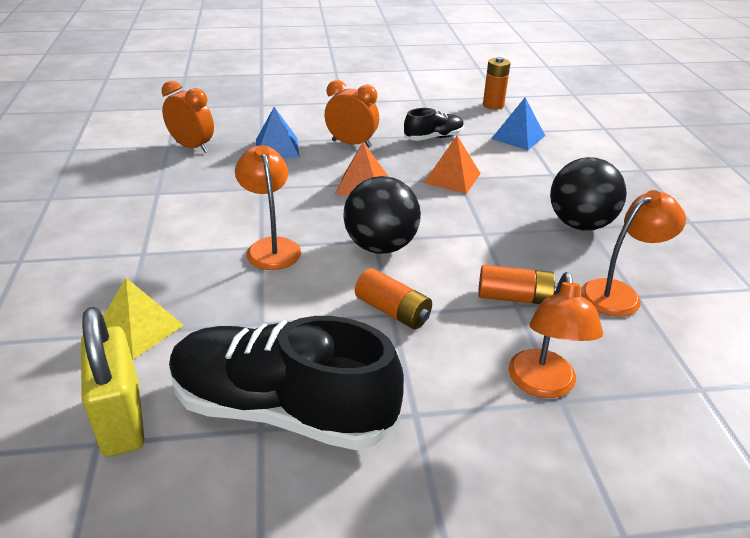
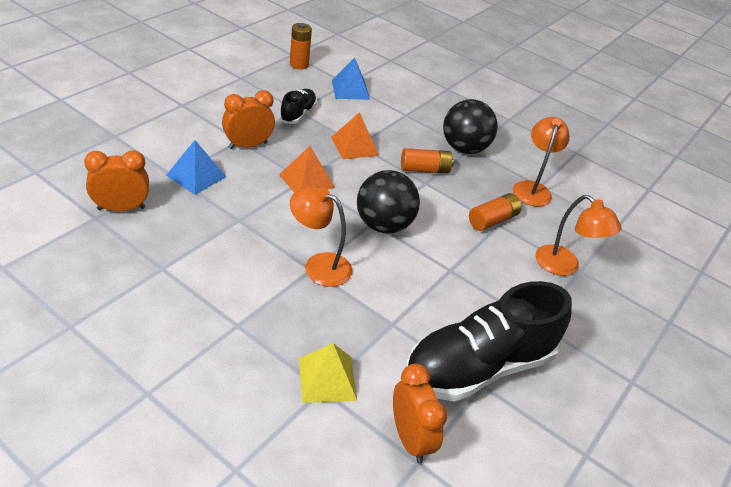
camera: 50 degrees left, 5 degrees up
(121, 419) = (410, 439): yellow padlock -> orange clock
(393, 311) = (449, 267): orange battery -> orange battery (424, 170)

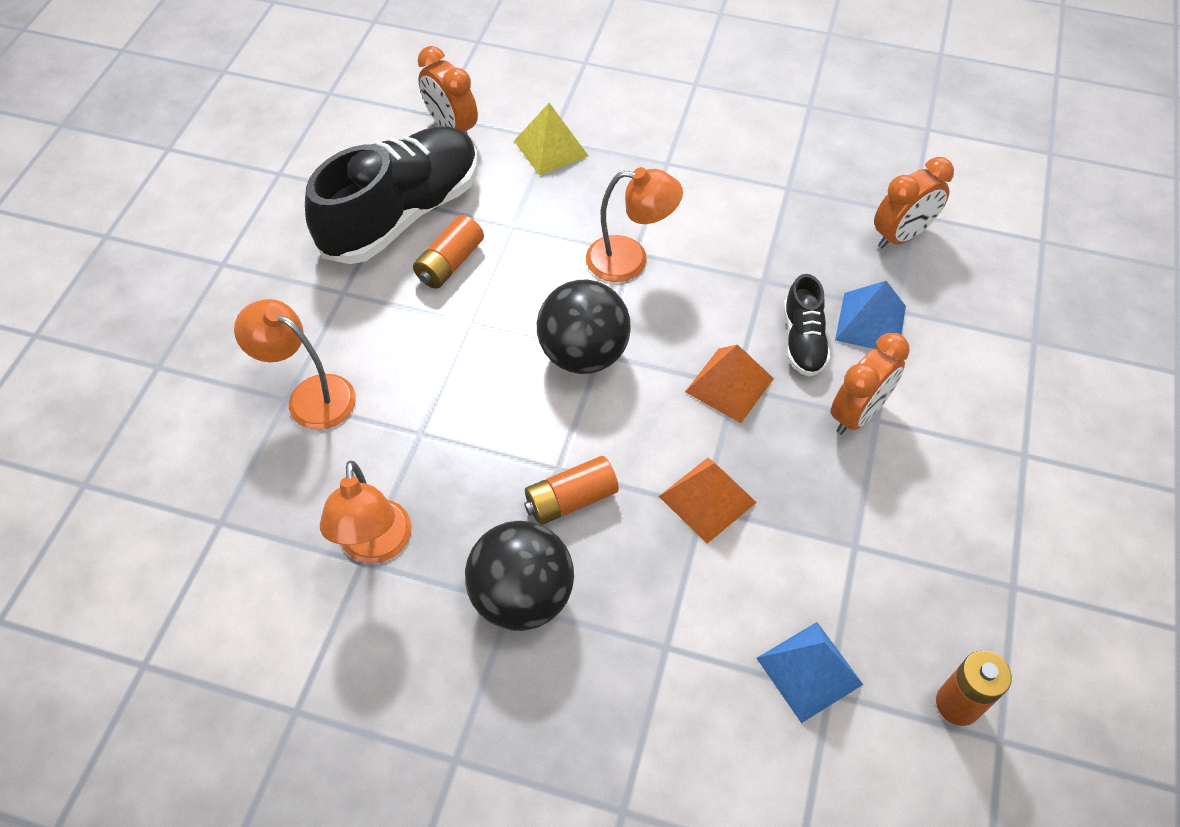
camera: 165 degrees right, 15 degrees up
(298, 114) = (845, 533): black shoe -> black shoe (803, 340)
(492, 220) = (430, 437): orange battery -> orange battery (450, 263)

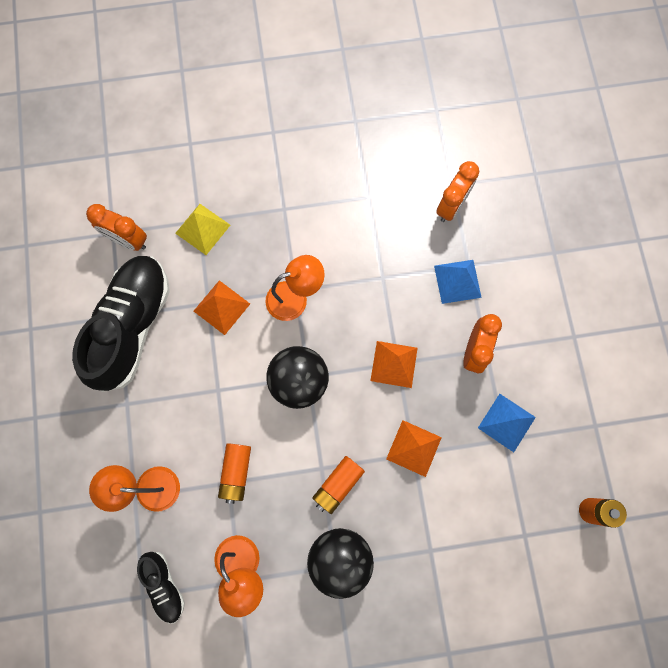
camera: 25 degrees left, 20 degrees up
(450, 263) = (183, 351): orange battery -> orange battery (236, 472)
(527, 235) = (221, 307): none -> orange pyramid
(803, 340) = (423, 312): black shoe -> black shoe (164, 585)
(809, 671) = (510, 528): blue pyramid -> blue pyramid (506, 422)

